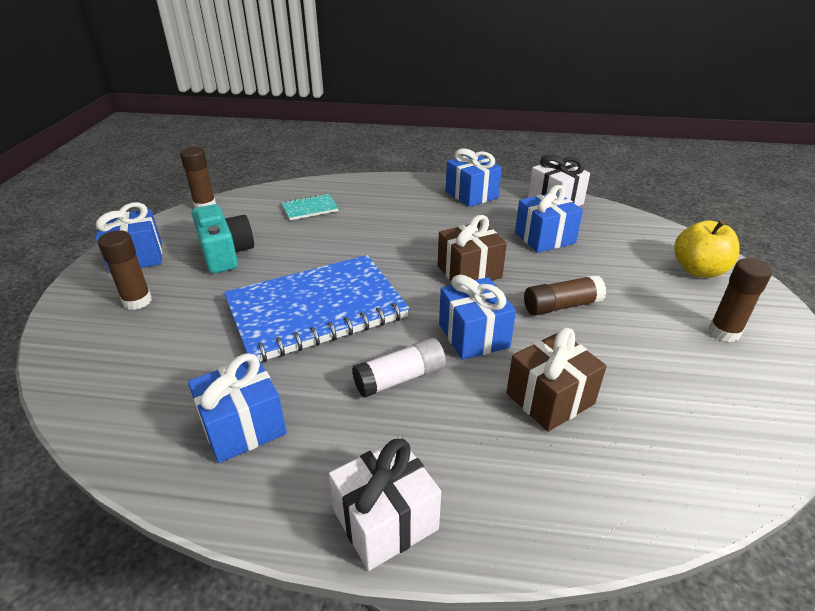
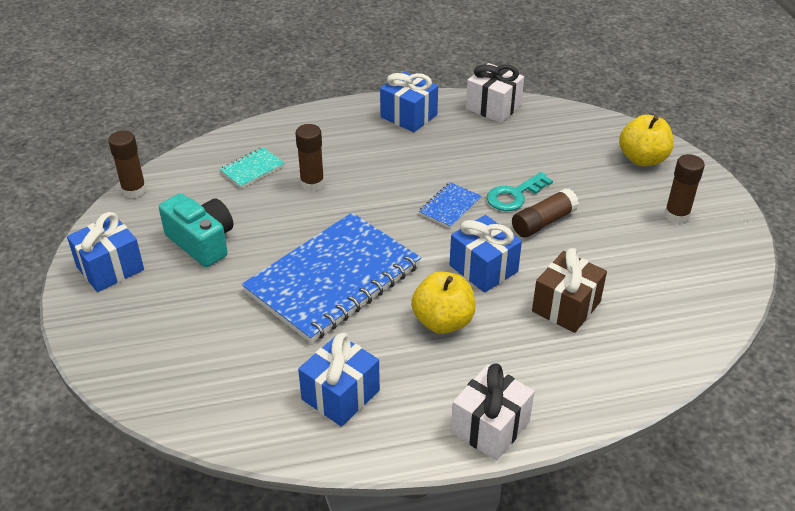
camera: 20 degrees left, 5 degrees up
(137, 301) = (153, 314): brown glue stick -> brown glue stick (312, 184)
(400, 378) = (443, 321): white glue stick -> yellow apple
(469, 272) = (450, 206): brown gift -> blue notebook
(541, 275) = (514, 195): none -> turquoise key
(544, 238) = (501, 154): blue gift -> none

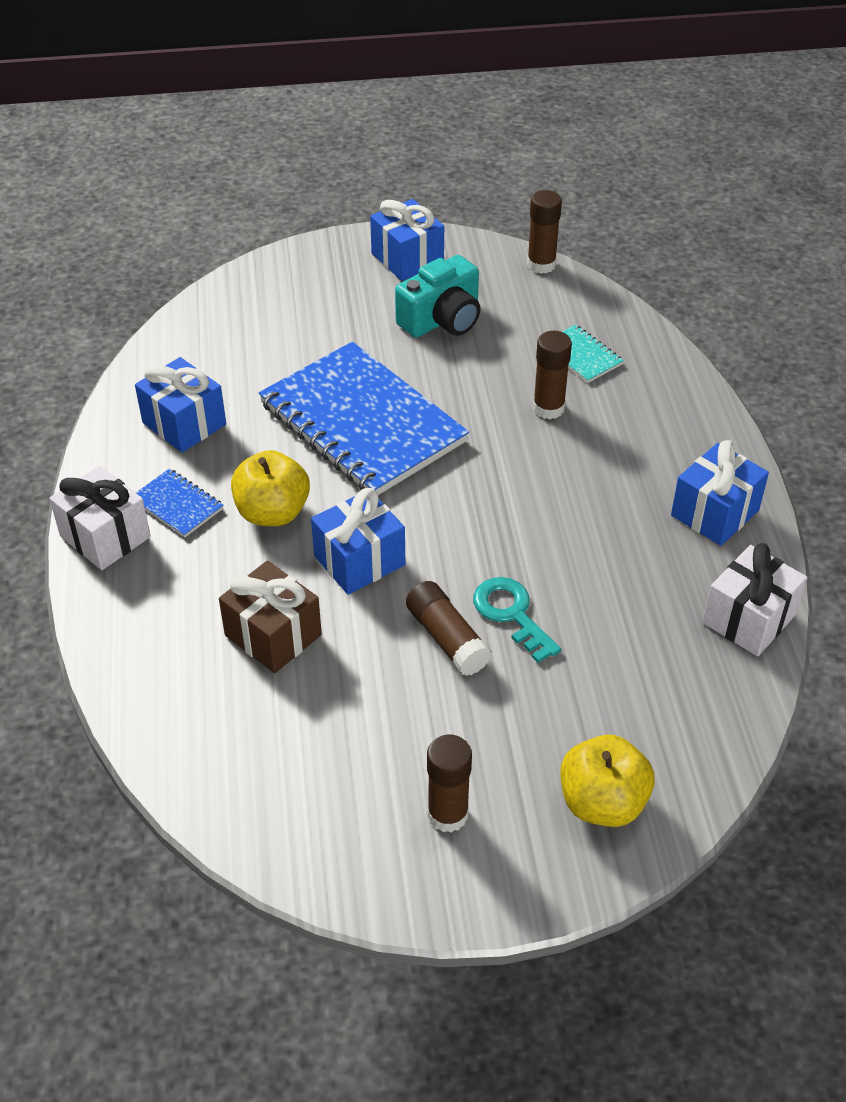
camera: 95 degrees right, 5 degrees up
(450, 206) = (491, 539): blue notebook -> blue notebook (177, 505)

